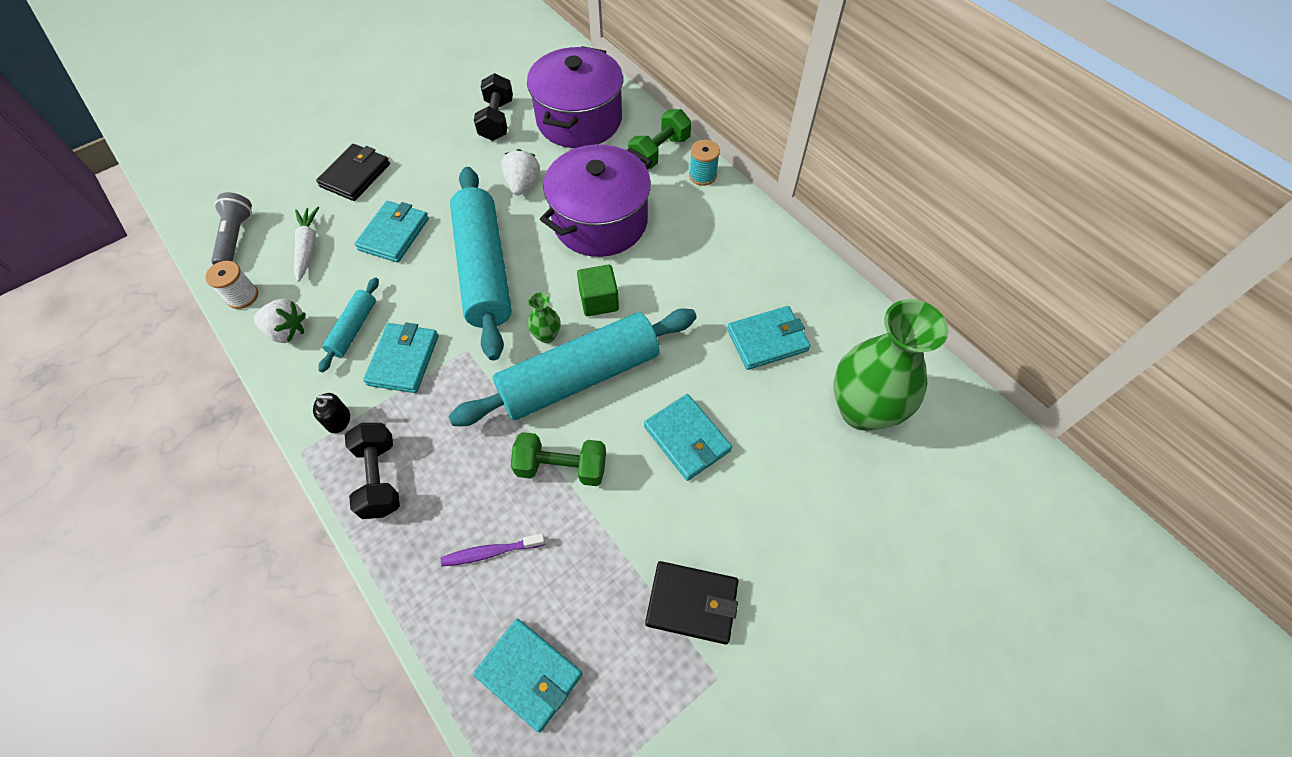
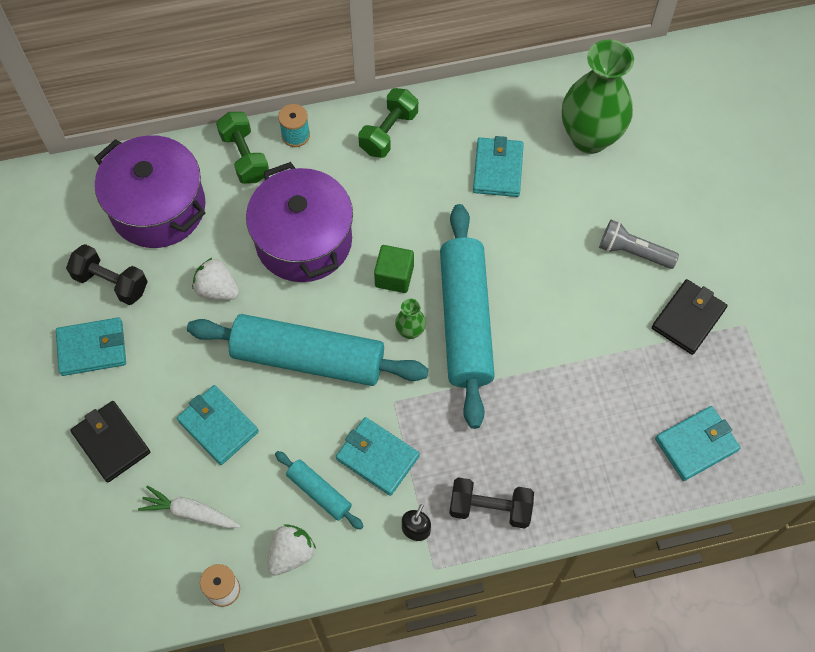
camera: 65 degrees left, 5 degrees up
(236, 237) = (136, 583): grey flashlight -> grey flashlight (633, 252)
(490, 552) = (593, 441): purple toothbrush -> none
(561, 467) = (543, 365): green dumbbell -> green dumbbell (388, 132)
(687, 438) = (559, 266): turquoise wallet -> turquoise wallet (92, 348)

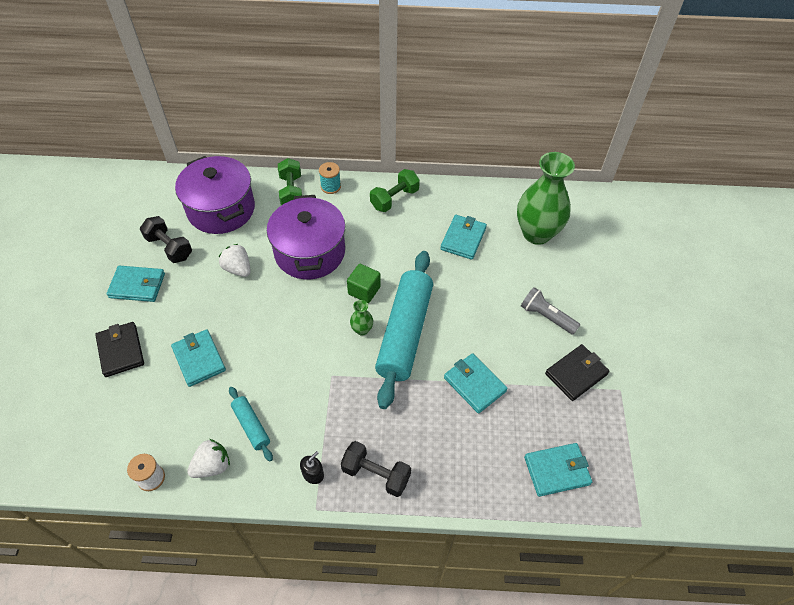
camera: 15 degrees right, 10 degrees down
(190, 512) = (152, 414): white carrot -> none
(308, 358) = (282, 330): turquoise rolling pin -> none
(377, 457) = (304, 412): turquoise wallet -> turquoise wallet (474, 384)

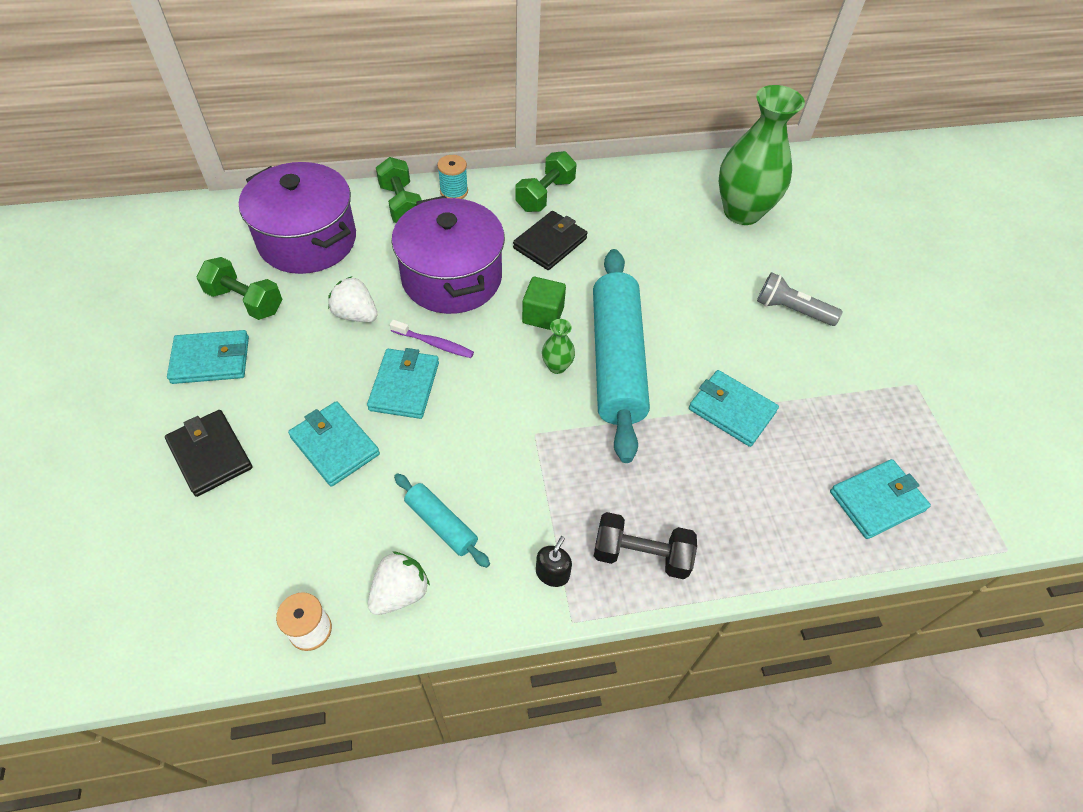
camera: 15 degrees left, 0 degrees up
(169, 247) = (245, 301): black dumbbell -> green dumbbell
(284, 299) = (434, 344): none -> purple toothbrush
(463, 239) = (651, 231): turquoise wallet -> turquoise wallet (404, 386)
(576, 374) = (854, 374): black wallet -> black wallet (550, 243)

